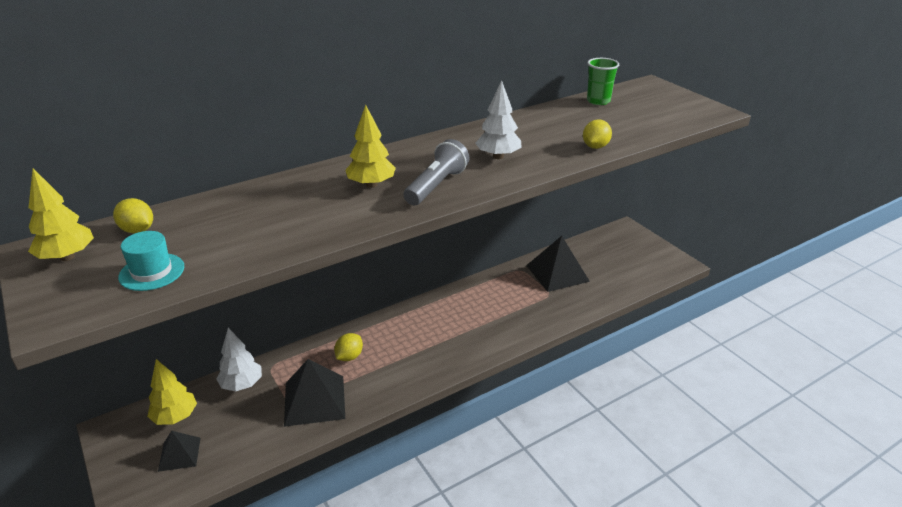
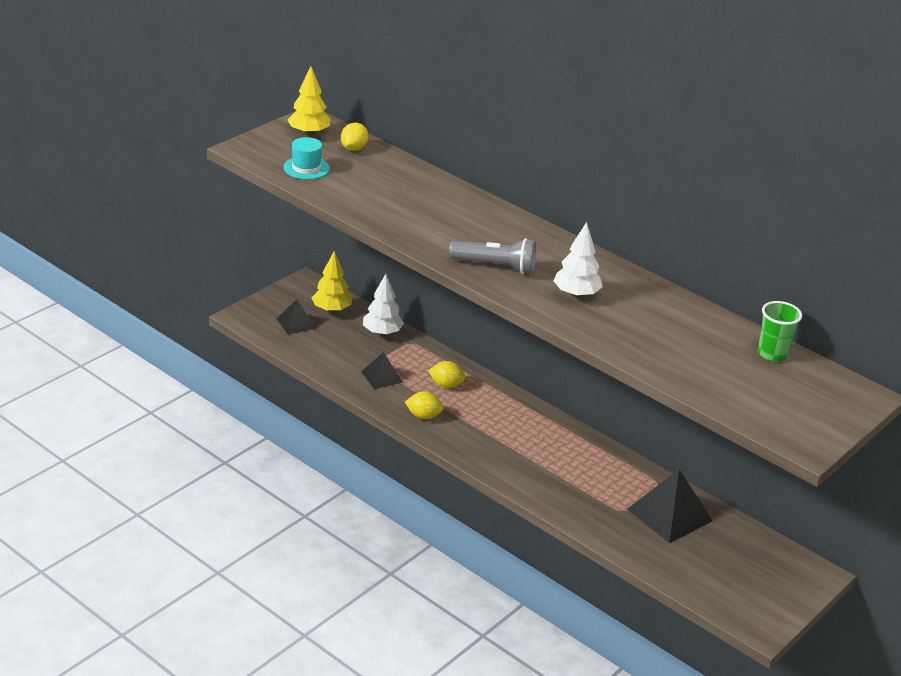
camera: 70 degrees right, 0 degrees up
(314, 400) = (381, 376): black pyramid -> black pyramid, size x0.57
(371, 185) = (478, 233): yellow tree -> none
(595, 147) = (639, 353): yellow lemon -> yellow lemon (423, 416)

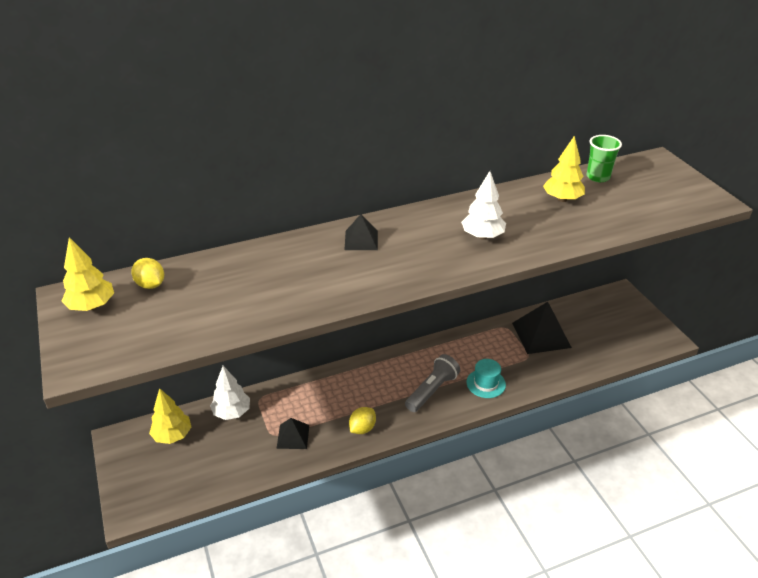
camera: 60 degrees left, 5 degrees up
(296, 323) = (173, 470): black pyramid -> black pyramid (361, 240)
(306, 168) = (158, 330): turquoise hat -> turquoise hat (486, 383)
(446, 385) = (329, 397): yellow lemon -> none
(495, 266) = (417, 264): grey flashlight -> grey flashlight (432, 390)
(697, 334) = (562, 199): none -> yellow tree

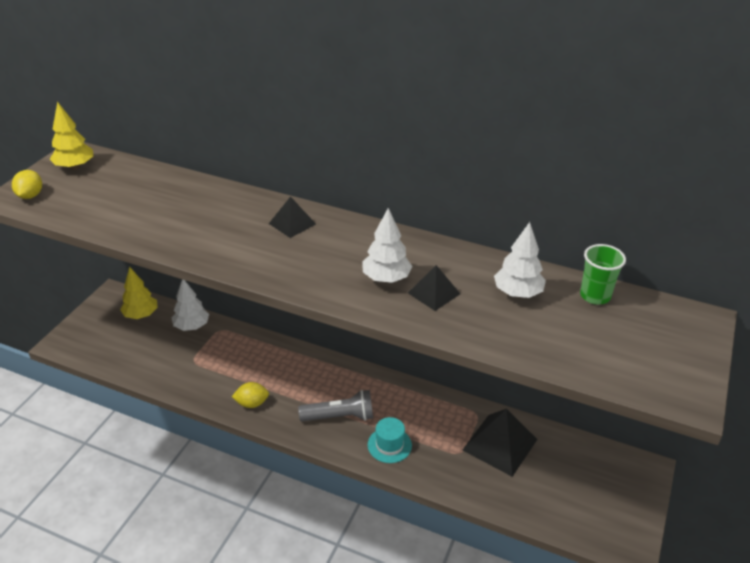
camera: 45 degrees right, 0 degrees up
(150, 285) = (122, 173): yellow lemon -> yellow lemon (30, 196)
(293, 436) = (203, 372): black pyramid -> black pyramid (433, 293)
(562, 199) = (517, 293): yellow tree -> white tree

